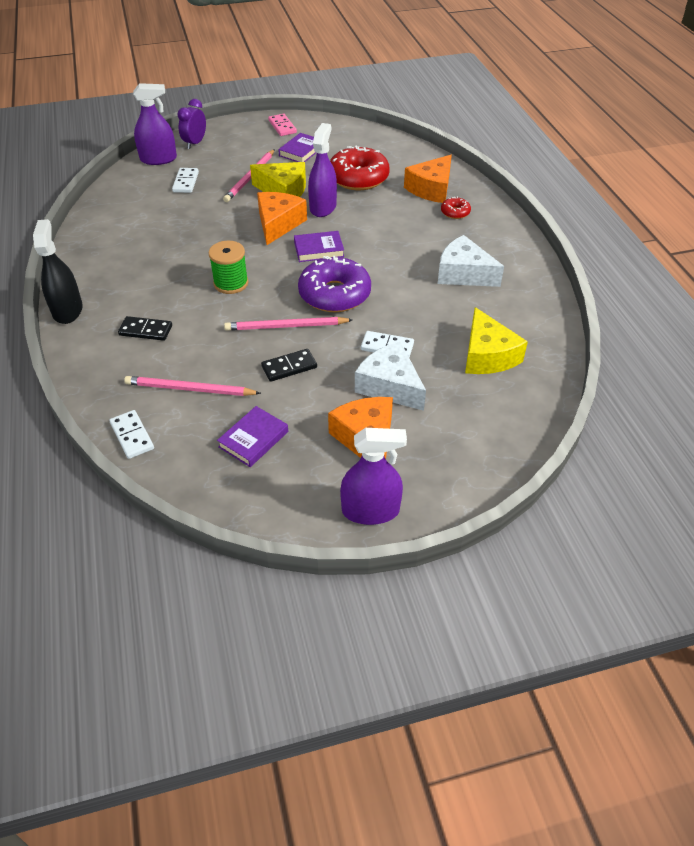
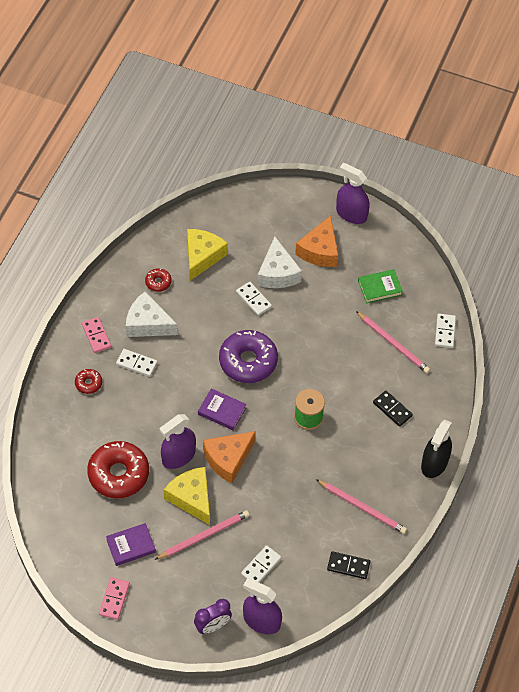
camera: 145 degrees left, 10 degrees up
(253, 439) = (380, 288): purple book -> green book
(286, 326) = (301, 355): pink pencil -> pink pencil (362, 507)
(289, 367) = (324, 322): black domino -> black domino (348, 566)
(431, 189) = (77, 421): orange cheese -> none
(434, 243) = (136, 364): none -> white domino
(463, 274) = (148, 323): white cheese -> white cheese turned 135 degrees clockwise
(494, 243) = (96, 336): none -> pink domino
(499, 309) = (158, 282): none -> red donut

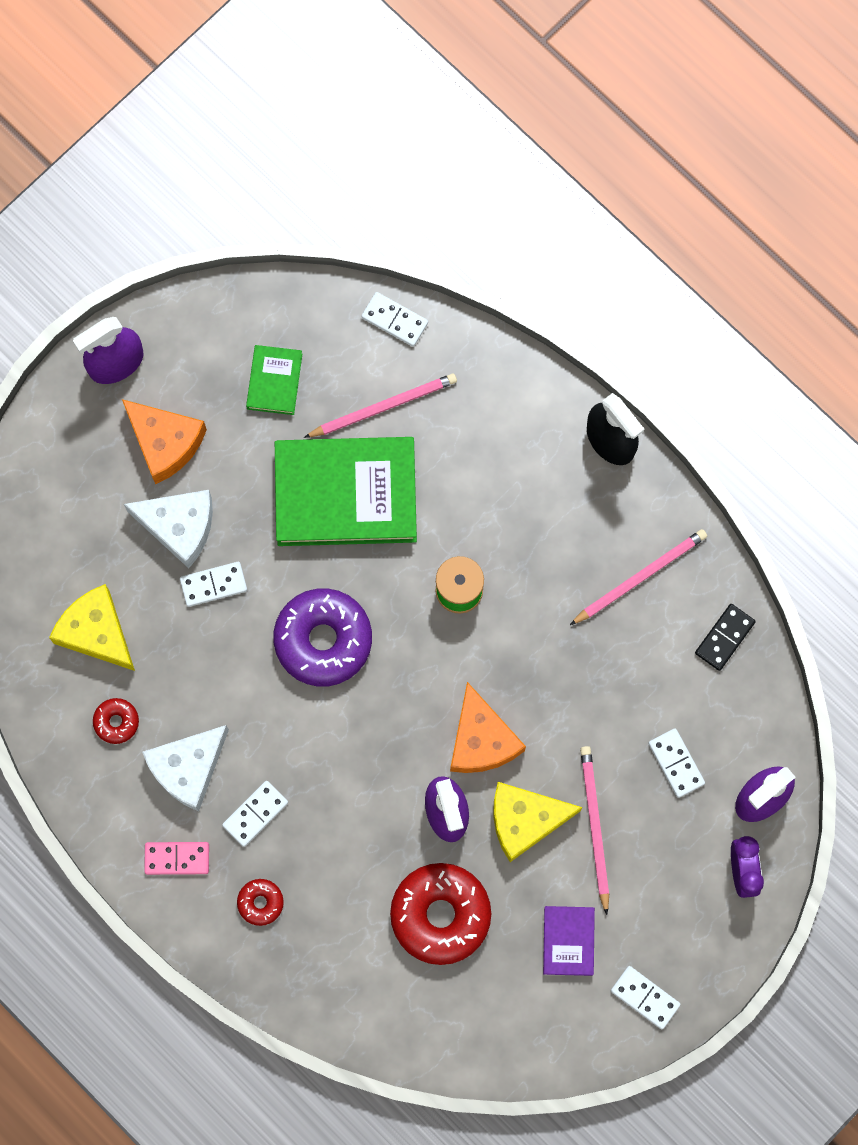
camera: 65 degrees left, 20 degrees up
(114, 599) = (645, 997): pink domino -> white domino
(222, 411) = (395, 715): purple book -> none
(335, 343) = (346, 494): none -> green book
(392, 409) = (496, 460): black domino -> none

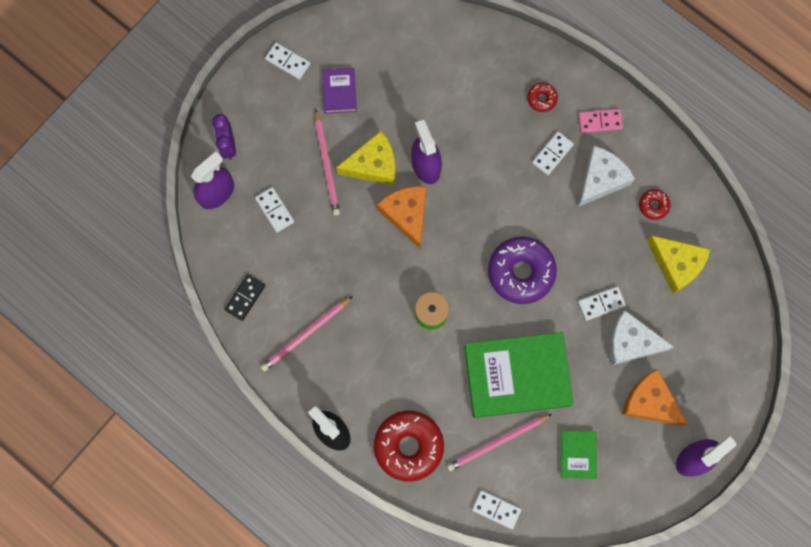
camera: 175 degrees right, 0 degrees up
(440, 915) = (424, 101): red donut -> red donut (408, 446)

